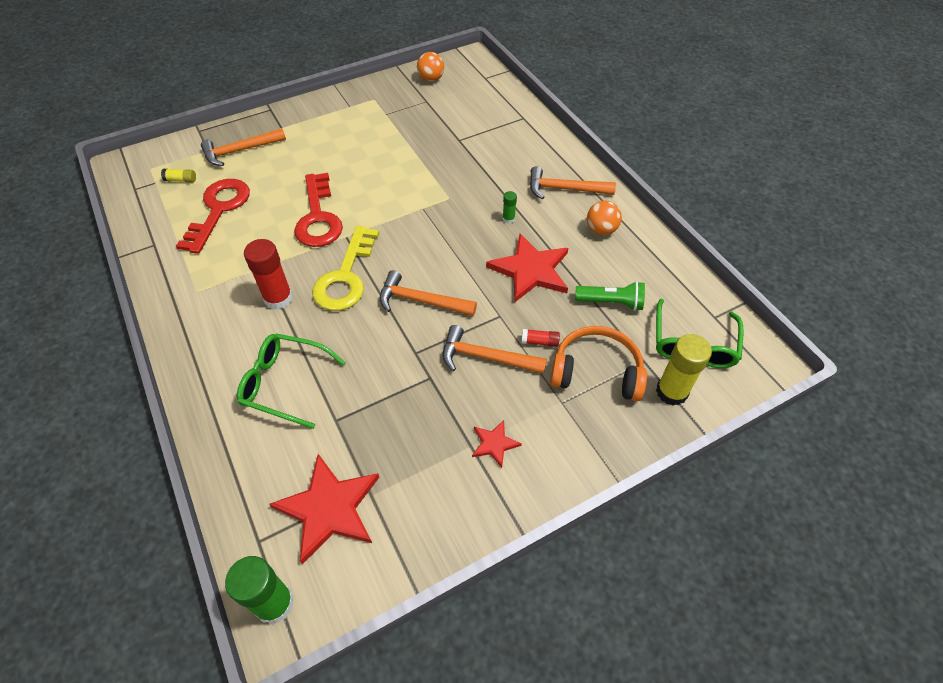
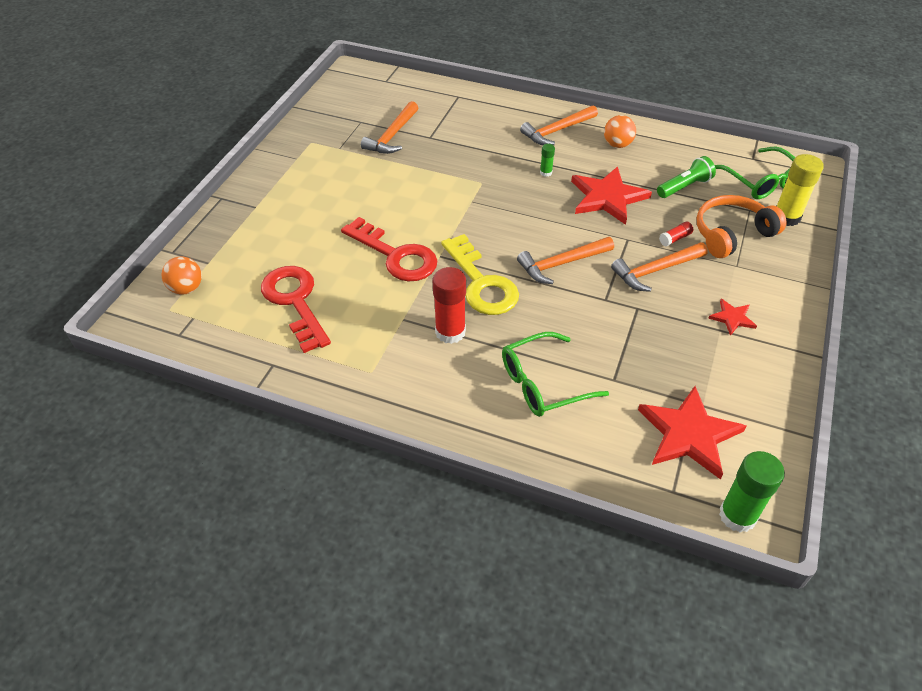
camera: 40 degrees left, 5 degrees down
(181, 180) = (218, 300): yellow glue stick -> none
(240, 151) = (243, 246): orange hammer -> orange hammer (392, 136)
(431, 79) = (341, 103): orange ball -> orange ball (186, 288)

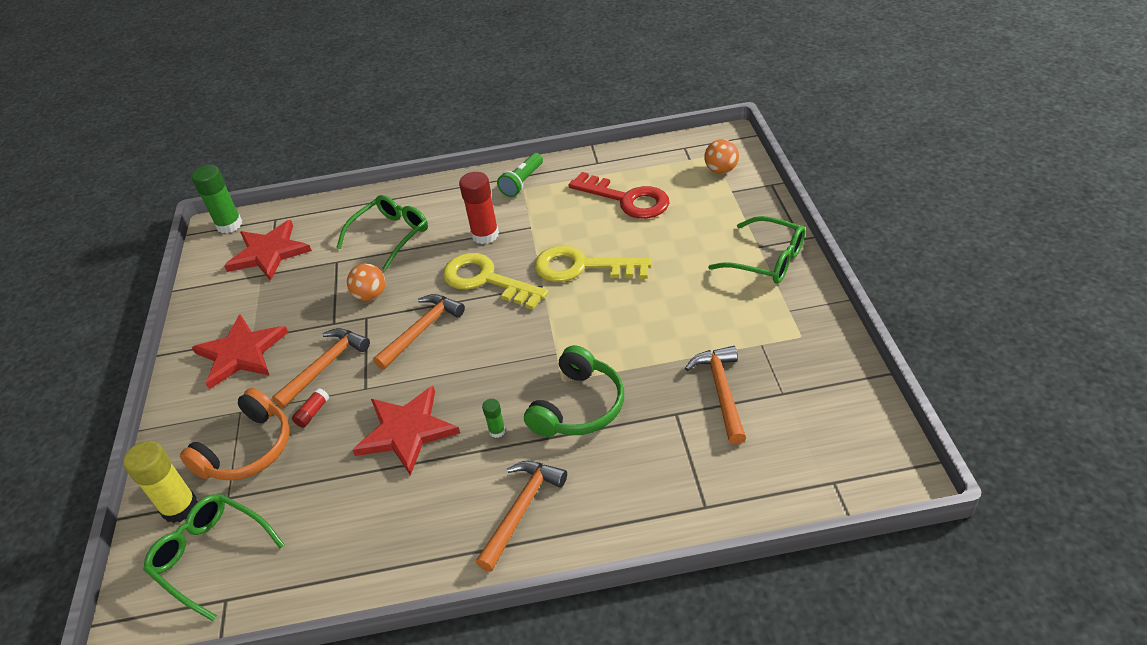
camera: 155 degrees right, 5 degrees down
(264, 195) = (766, 260): none -> green glasses
(395, 255) = (582, 267): red key -> yellow key
(484, 164) = (579, 406): none -> green headphones
(617, 144) = (426, 527): orange ball -> orange ball (370, 295)
(684, 187) = (315, 495): green flashlight -> green flashlight (522, 182)
(732, 318) = (241, 353): red star -> red star, size x2.03

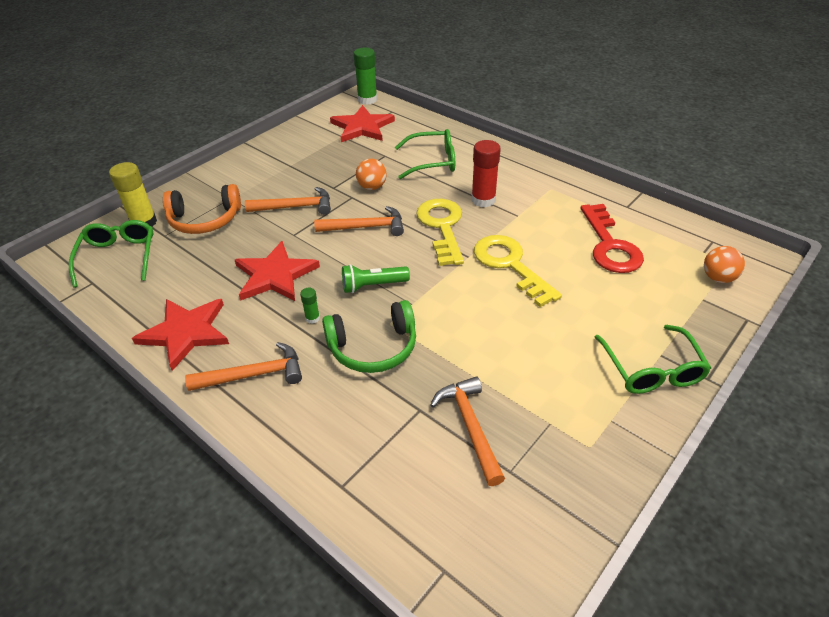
camera: 45 degrees right, 0 degrees up
(241, 353) = (274, 169): red star -> red star (186, 333)
(312, 413) = (254, 226): red glue stick -> none
(522, 182) = (555, 184): green flashlight -> green flashlight (372, 286)
(722, 391) = (470, 426): orange hammer -> orange hammer turned 60 degrees counterclockwise

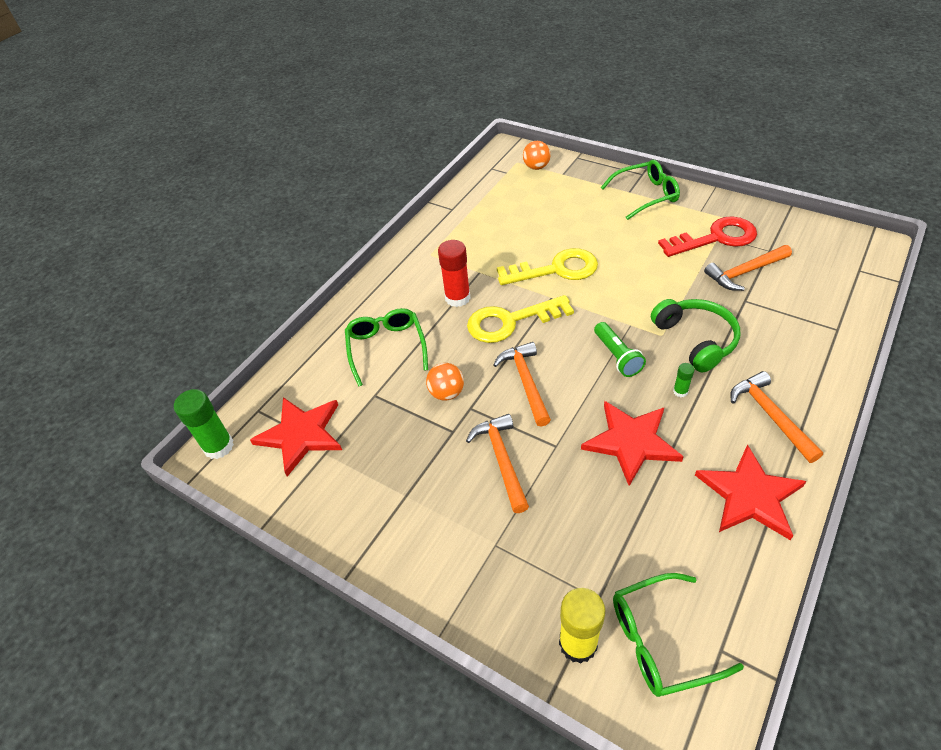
camera: 95 degrees left, 5 degrees up
(205, 220) = (552, 558): orange headphones -> none
(510, 265) = (556, 270): yellow key -> yellow key turned 150 degrees counterclockwise
(609, 245) = (511, 217): red key -> red key (715, 238)

